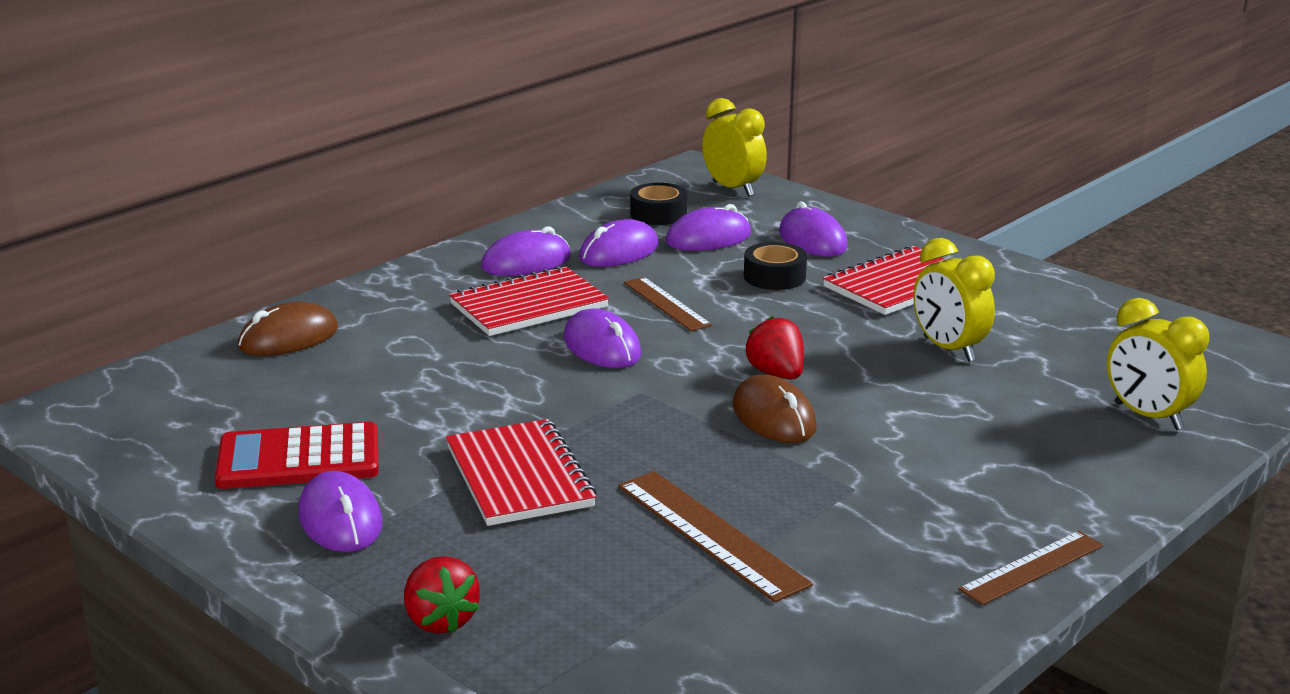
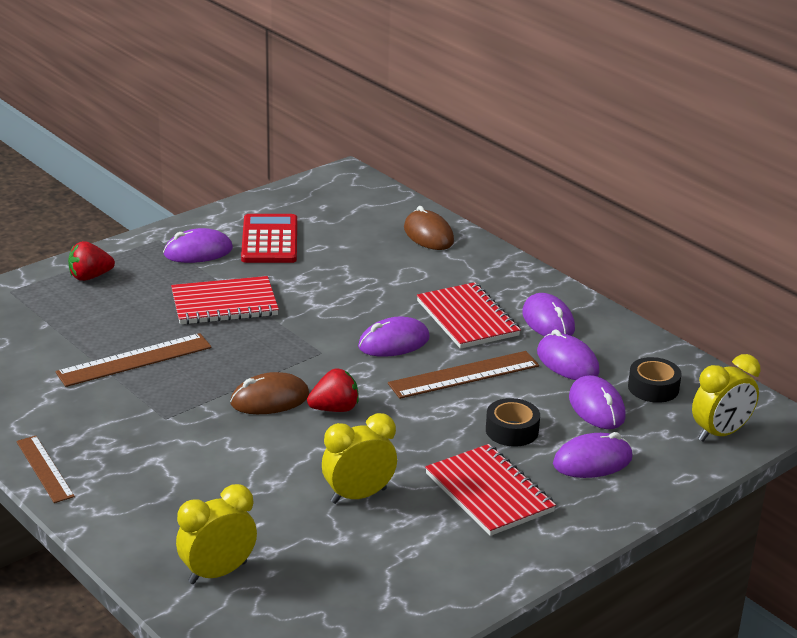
camera: 95 degrees right, 5 degrees up
(667, 304) = (464, 375): brown ruler -> brown ruler, size x1.51

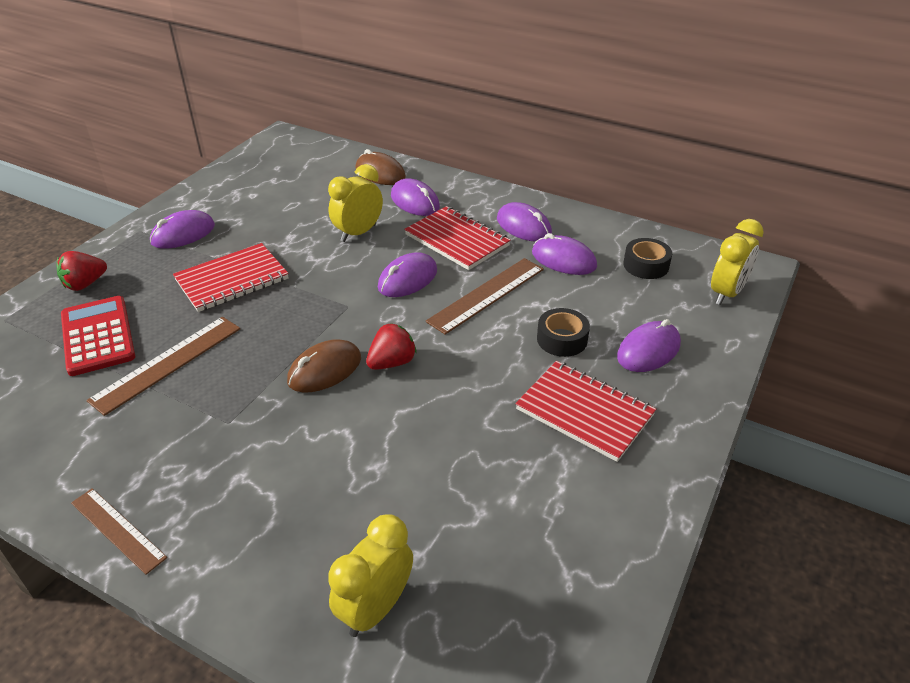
camera: 20 degrees left, 10 degrees up
(269, 240) = (245, 208): red calculator -> red calculator (98, 336)
(358, 496) = (468, 455): yellow clock -> yellow clock (358, 233)
(596, 407) = (615, 296): purple mouse -> purple mouse (415, 202)

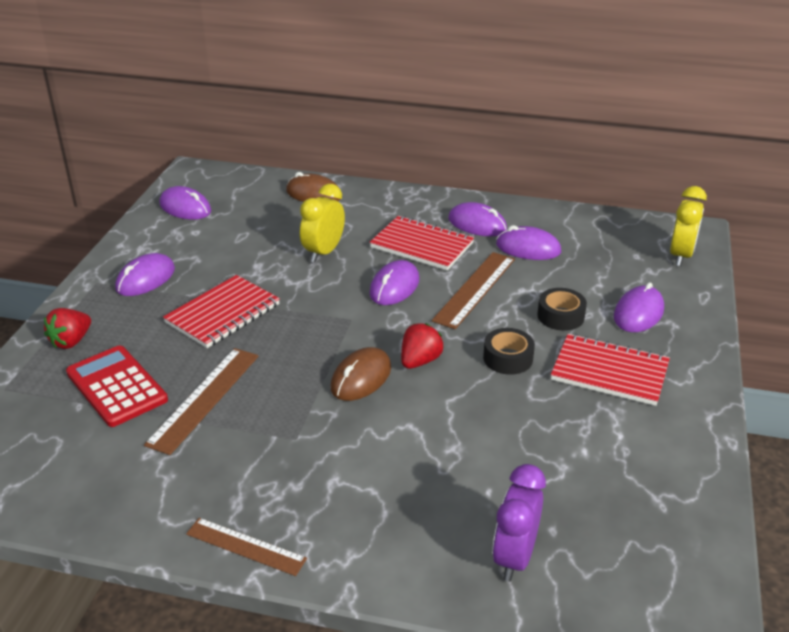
camera: 15 degrees left, 5 degrees down
(375, 608) = (514, 557): yellow clock -> purple clock
(415, 202) = (363, 216): purple mouse -> purple mouse (185, 208)
(646, 265) = (602, 242): black tape -> black tape (508, 358)

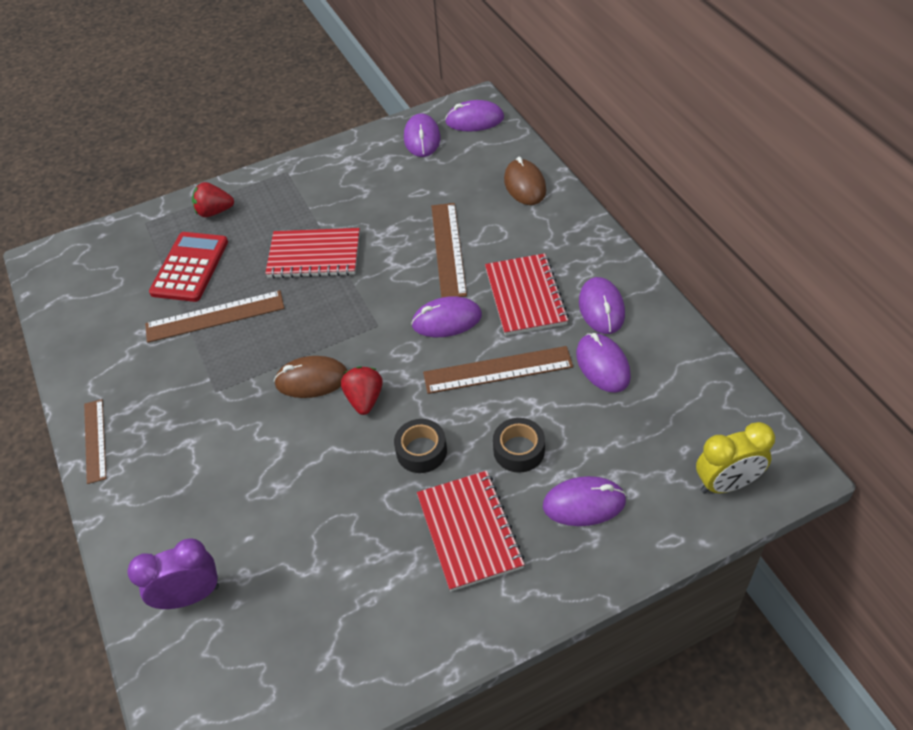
camera: 55 degrees right, 15 degrees up
(145, 279) = (314, 189): purple mouse -> purple mouse (474, 120)
(323, 252) = (448, 249): yellow clock -> brown ruler
(420, 361) = (364, 399): red strawberry -> red strawberry turned 90 degrees counterclockwise

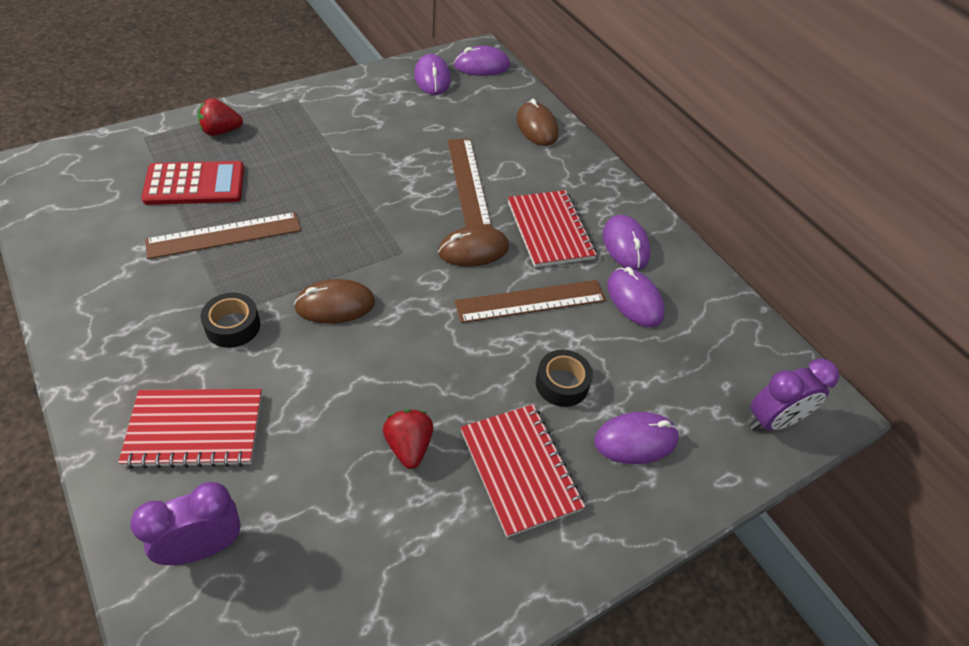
camera: 15 degrees left, 0 degrees up
(95, 440) = (85, 364): brown ruler -> none
(190, 267) = (195, 184): red calculator -> red calculator turned 75 degrees clockwise
(314, 255) = (330, 180): red notebook -> red notebook (195, 429)
(364, 399) = (394, 327): red strawberry -> red strawberry (408, 446)
(421, 451) = (459, 382): black tape -> black tape (233, 326)
(446, 320) = (473, 250): purple mouse -> brown mouse
(726, 484) = (772, 421): yellow clock -> purple clock

